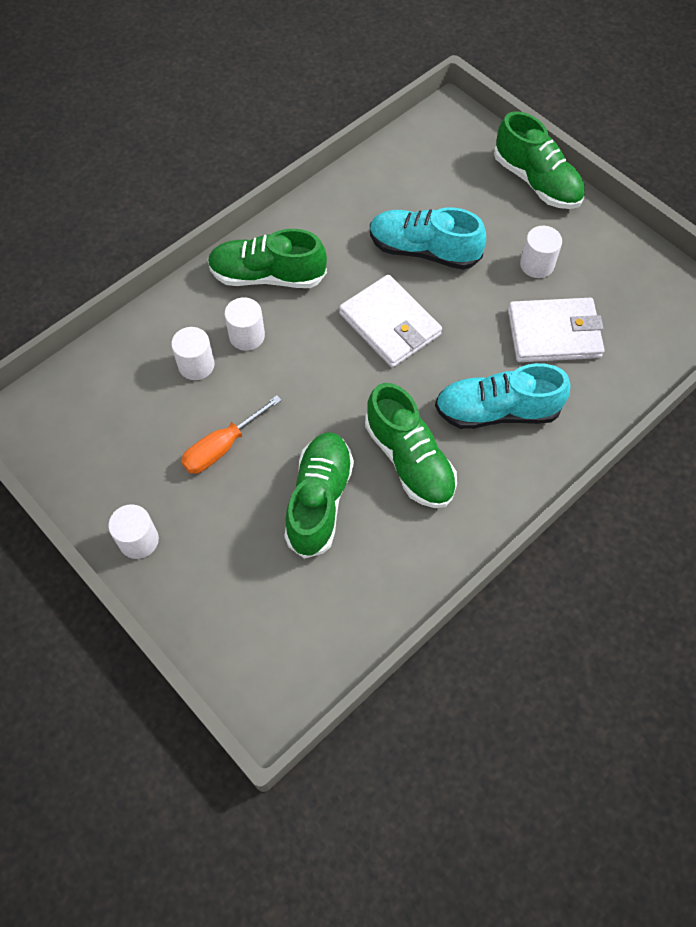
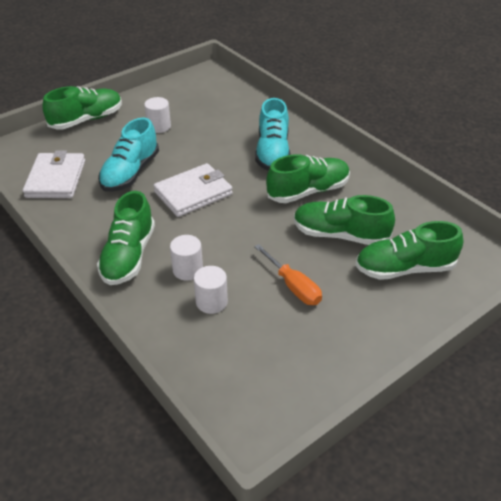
camera: 85 degrees left, 20 degrees down
(138, 540) = (379, 338): white cylinder -> none
(257, 578) = (404, 268): none -> green shoe
(554, 333) = (216, 125): white wallet -> white wallet (56, 179)

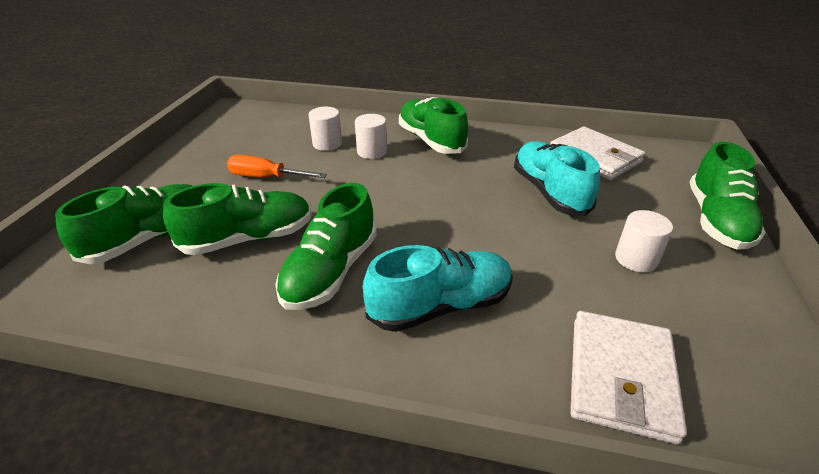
camera: 140 degrees right, 5 degrees down
(193, 193) = (458, 204): white wallet -> white wallet (620, 377)
(272, 152) = (440, 306): turquoise shoe -> turquoise shoe turned 105 degrees clockwise

